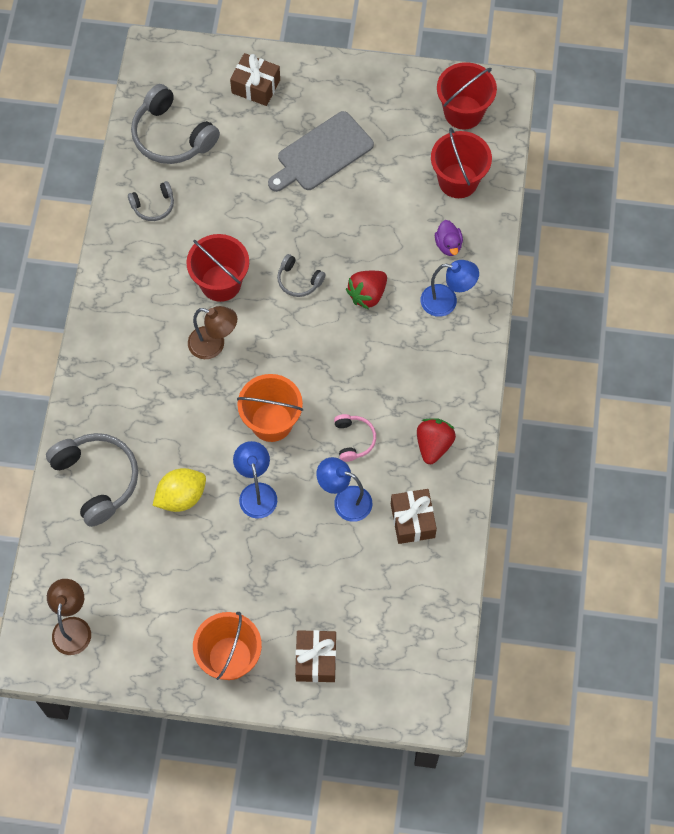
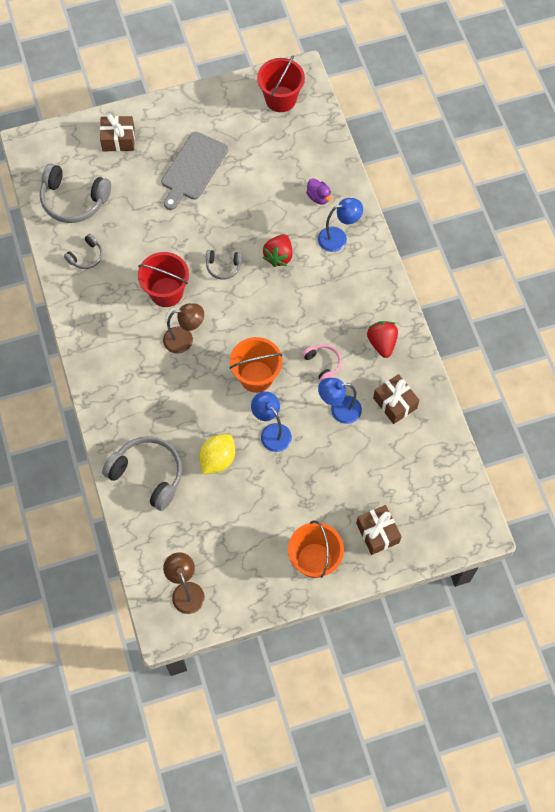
camera: 25 degrees left, 0 degrees up
(458, 181) = (302, 149): red bucket -> none

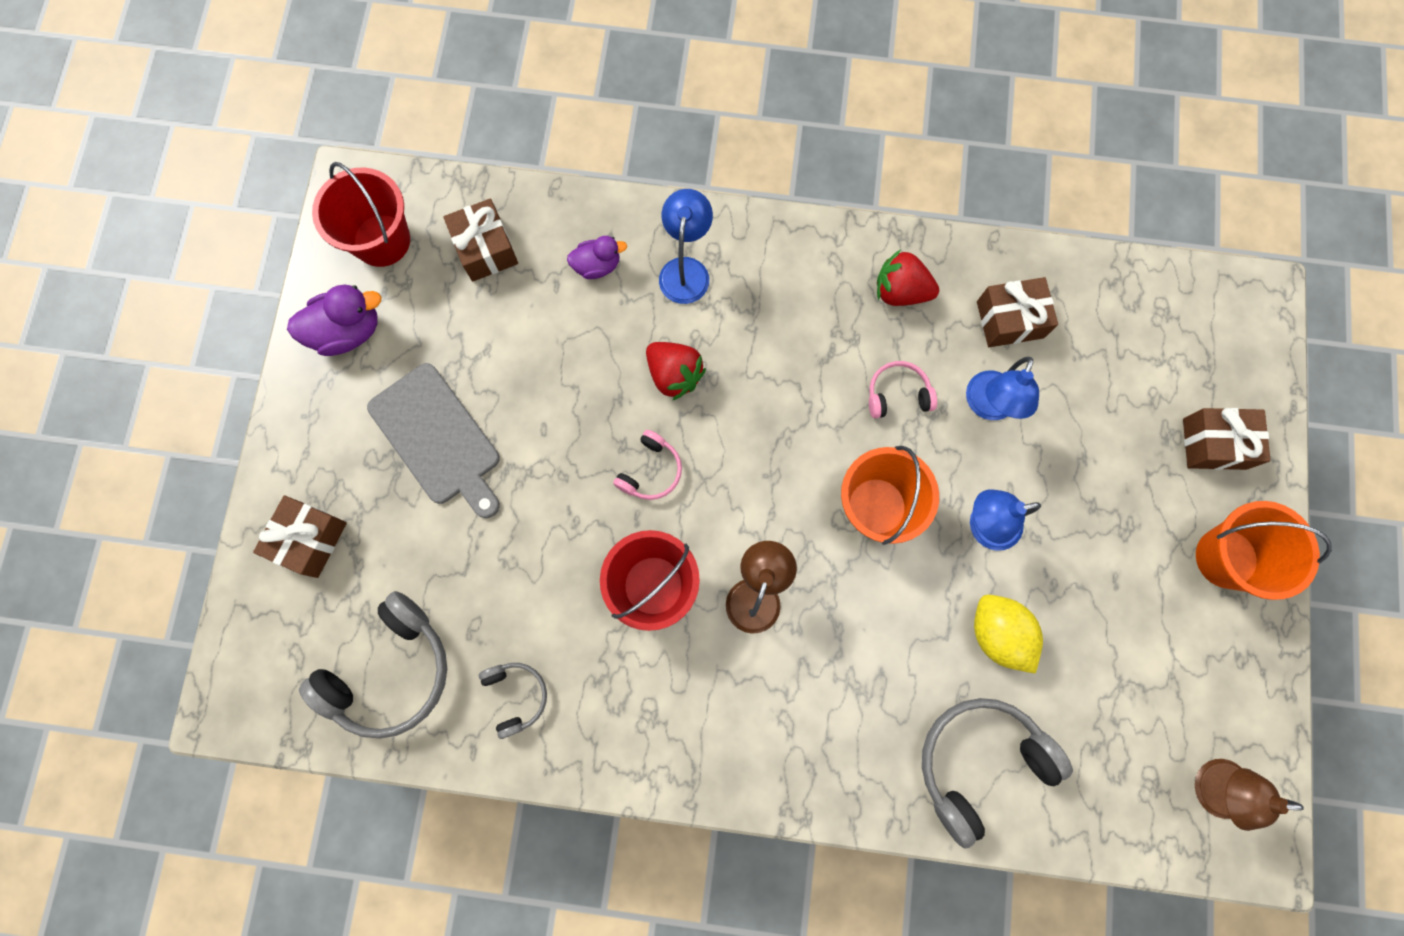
camera: 65 degrees left, 10 degrees up
(223, 267) = (651, 471): grey headphones -> pink headphones
(226, 107) = (348, 331): none -> purple duck
(300, 145) = (485, 249): none -> brown gift

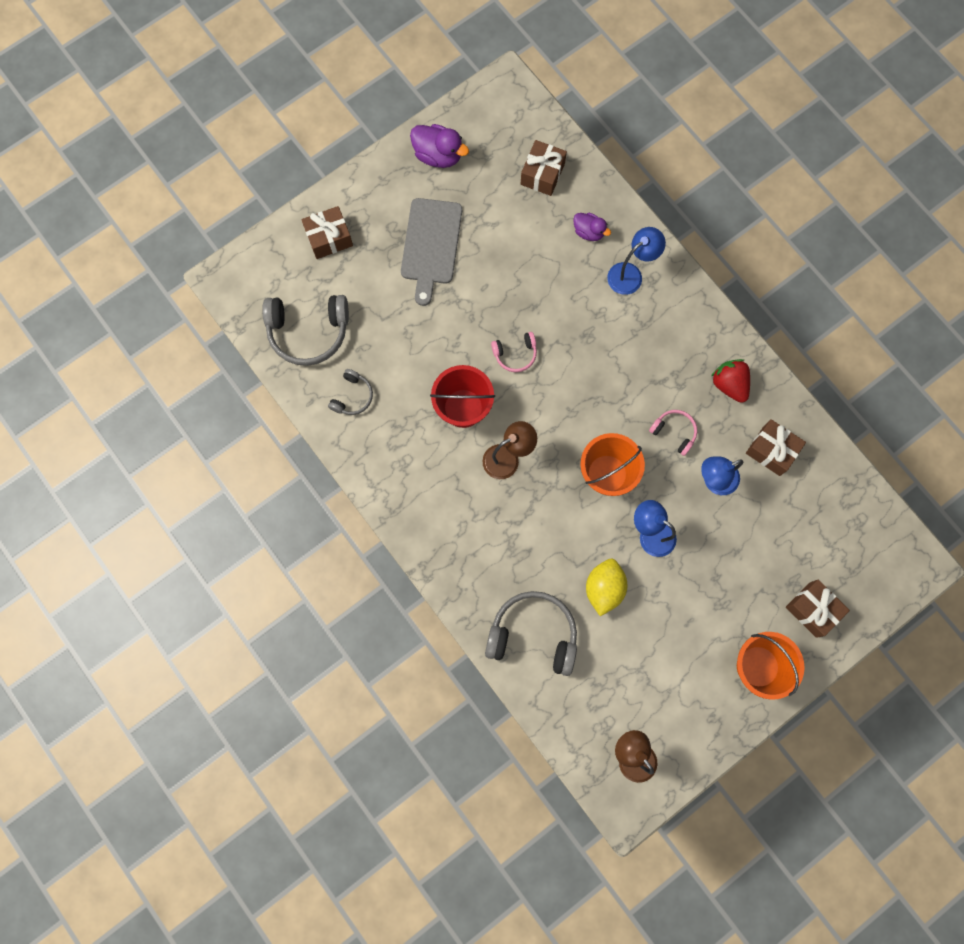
camera: 45 degrees right, 0 degrees up
(382, 240) = (496, 125): red bucket -> none
(674, 375) = (573, 320): red strawberry -> none

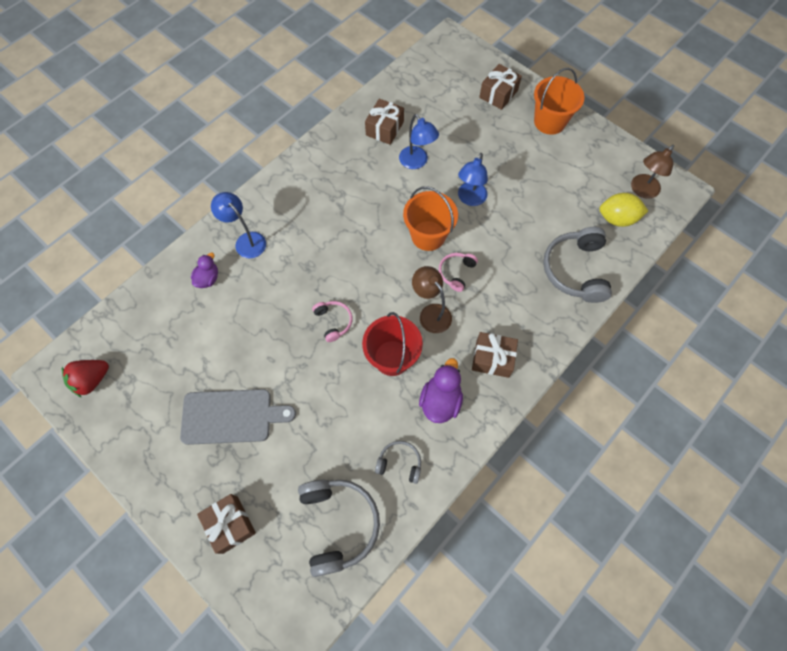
camera: 100 degrees left, 10 degrees down
(438, 155) = (130, 427): purple duck -> purple duck (440, 400)
(542, 174) = (150, 326): brown gift -> brown gift (492, 359)
(604, 588) = (522, 225): yellow lemon -> yellow lemon (617, 219)
(674, 432) = (382, 193): pink headphones -> pink headphones (456, 273)
(729, 384) = (335, 160): red strawberry -> red strawberry (92, 380)

